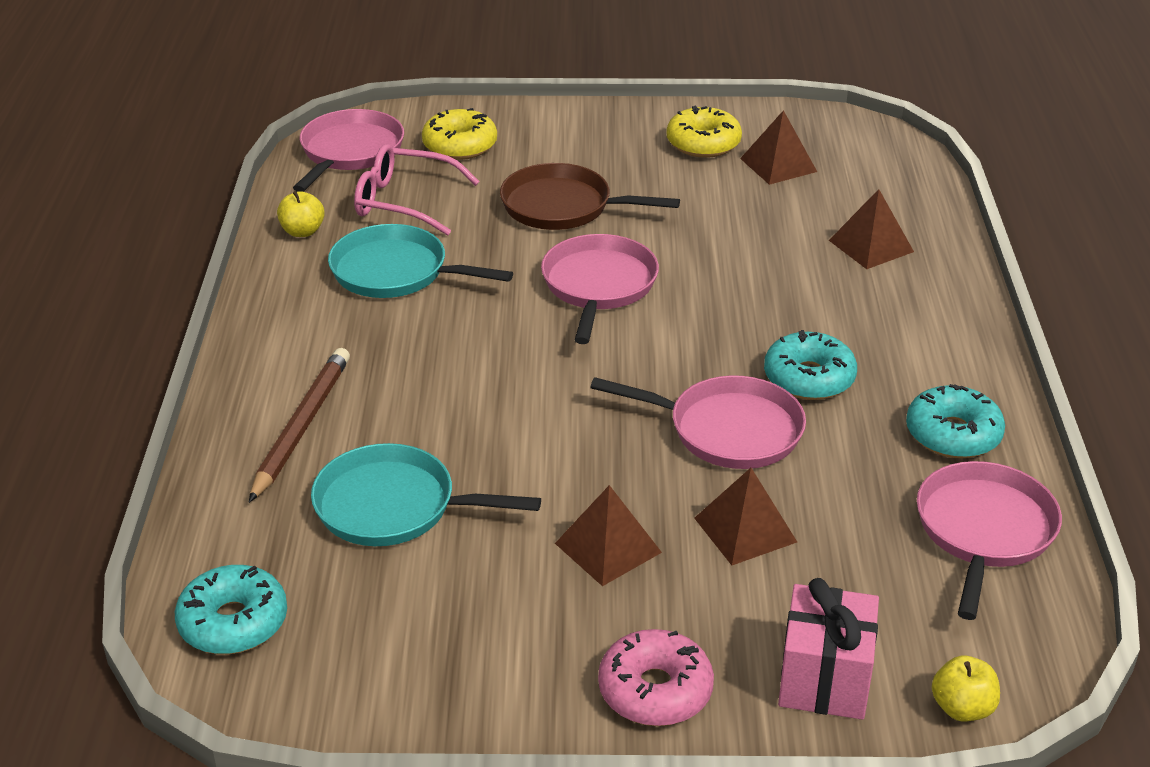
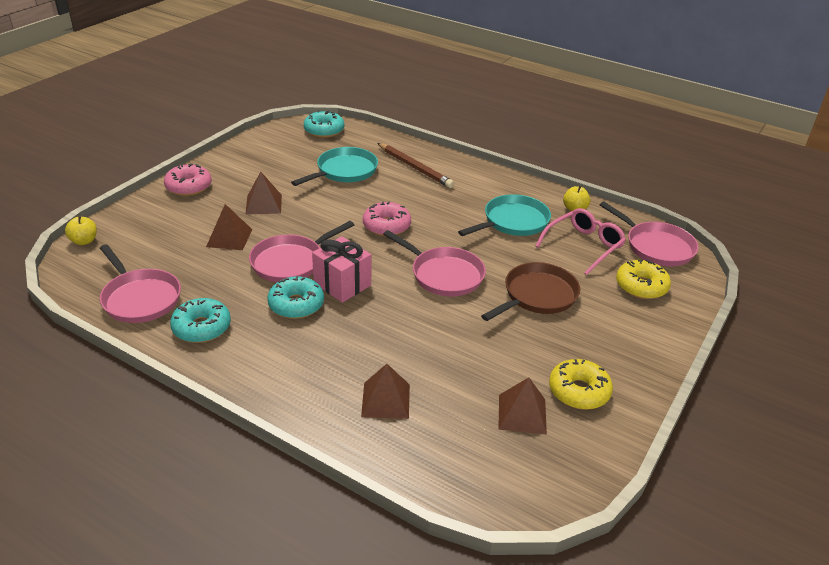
camera: 120 degrees right, 0 degrees up
(530, 381) = (386, 226): none -> pink donut
(824, 679) = (141, 220): pink gift -> pink gift (342, 284)

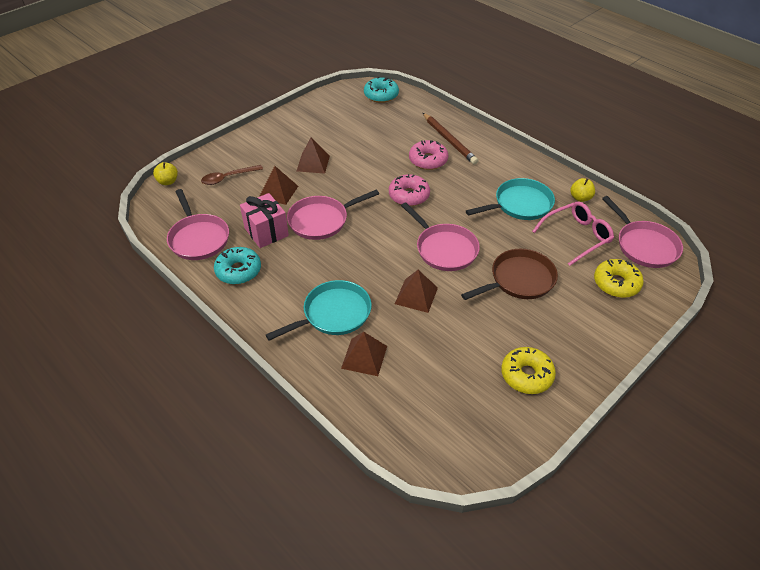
camera: 15 degrees right, 10 degrees up
(161, 229) = (228, 178): none -> brown spoon
(189, 186) = (257, 140): pink donut -> pink donut (428, 160)
(296, 305) = (316, 260): turquoise donut -> none
(342, 284) = (357, 247): pink gift -> pink gift (266, 232)
(344, 171) = (387, 138): turquoise pan -> turquoise pan (333, 314)
(522, 414) = (471, 387): brown pyramid -> brown pyramid (416, 295)

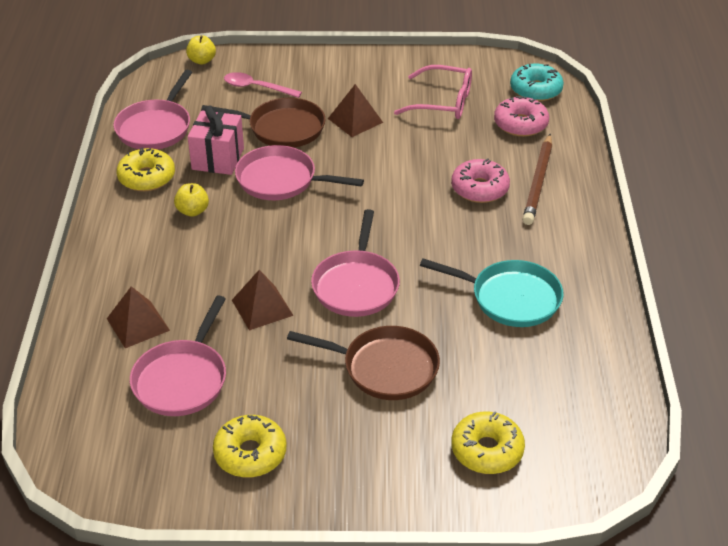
camera: 45 degrees right, 5 degrees down
(228, 178) = (257, 87): brown spoon -> pink spoon
(238, 271) = (147, 177): turquoise donut -> yellow donut
(278, 192) = (282, 128): brown pyramid -> brown pan
(333, 314) = (167, 270): turquoise pan -> none
(409, 196) = (402, 211): pink donut -> pink donut (520, 124)
(576, 236) = (522, 373): pink glasses -> pink glasses (442, 102)
(580, 198) = (597, 339): yellow apple -> yellow apple (192, 211)
(644, 245) = (590, 440): pink pan -> pink pan (182, 379)

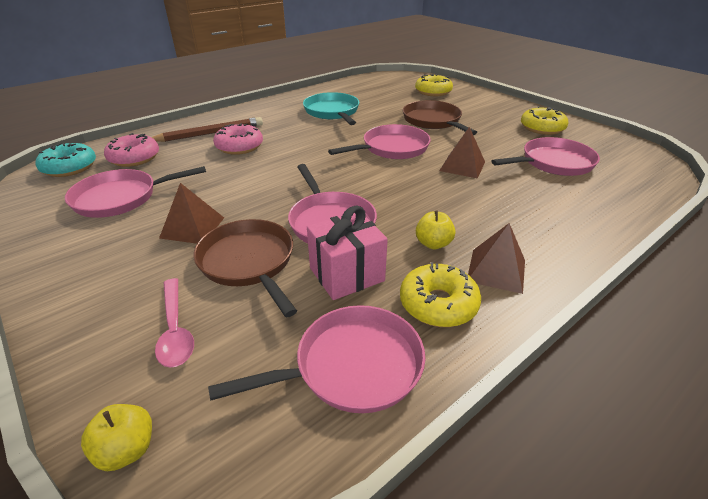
camera: 130 degrees left, 5 degrees down
(138, 324) = (561, 198): brown pyramid -> brown pyramid (496, 270)
(442, 102) = (121, 198): pink glasses -> pink pan

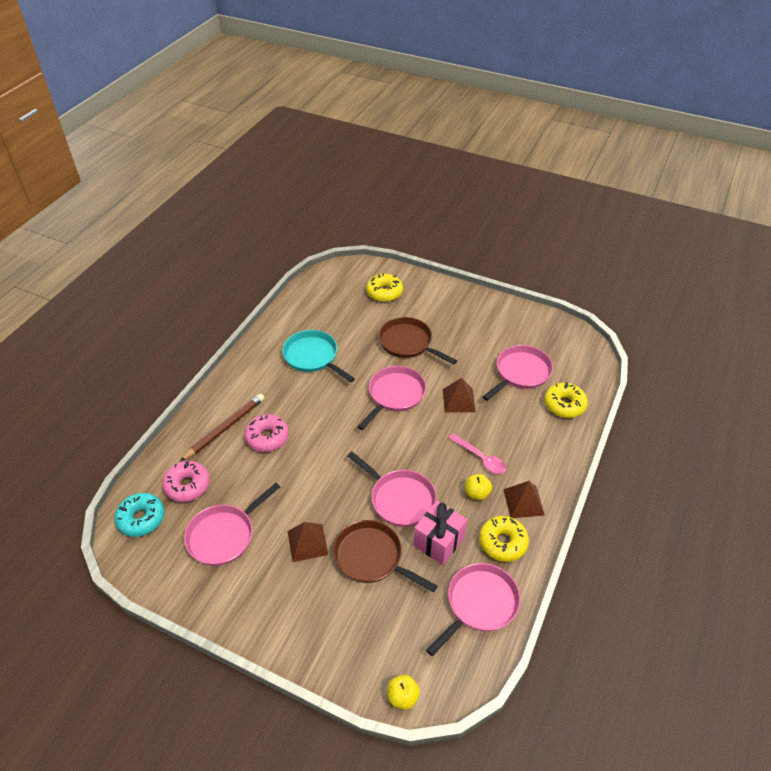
camera: 25 degrees left, 10 degrees up
(175, 330) = (368, 625): pink spoon -> pink spoon (480, 458)
(542, 128) = (497, 325): yellow donut -> yellow donut (564, 405)

